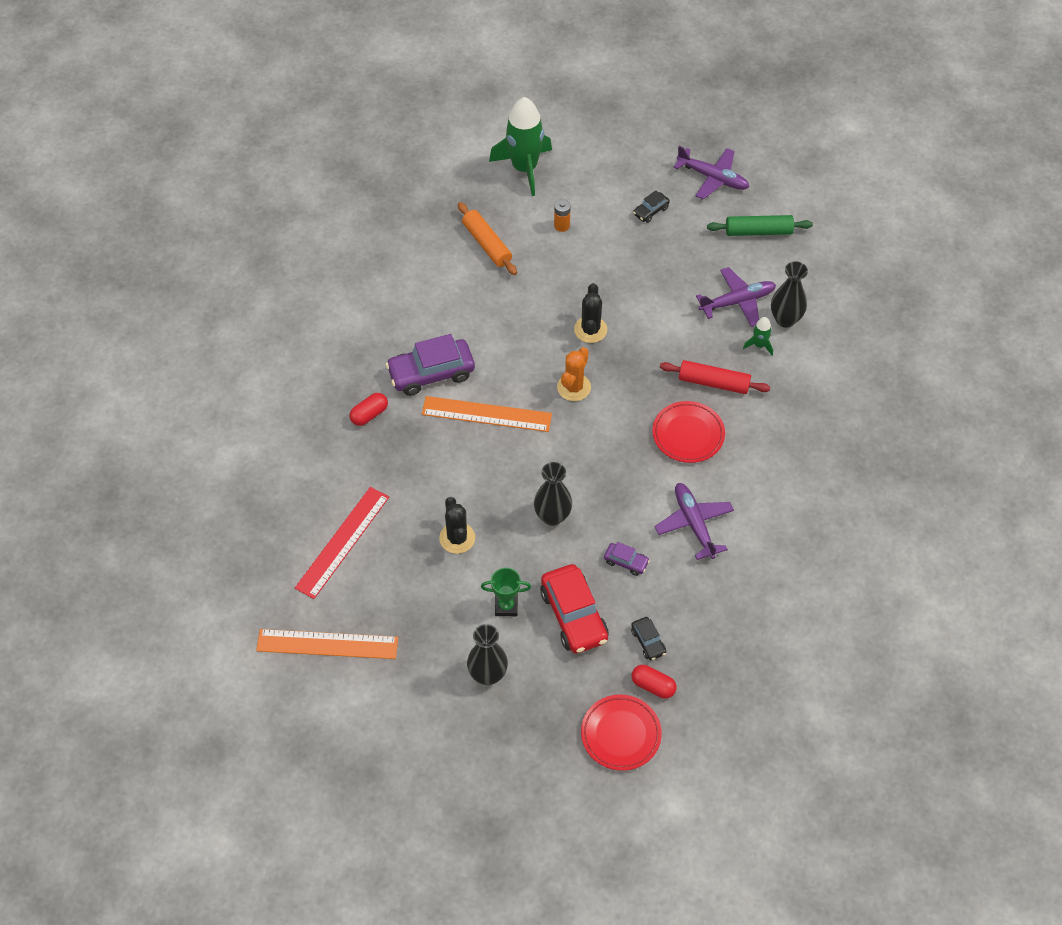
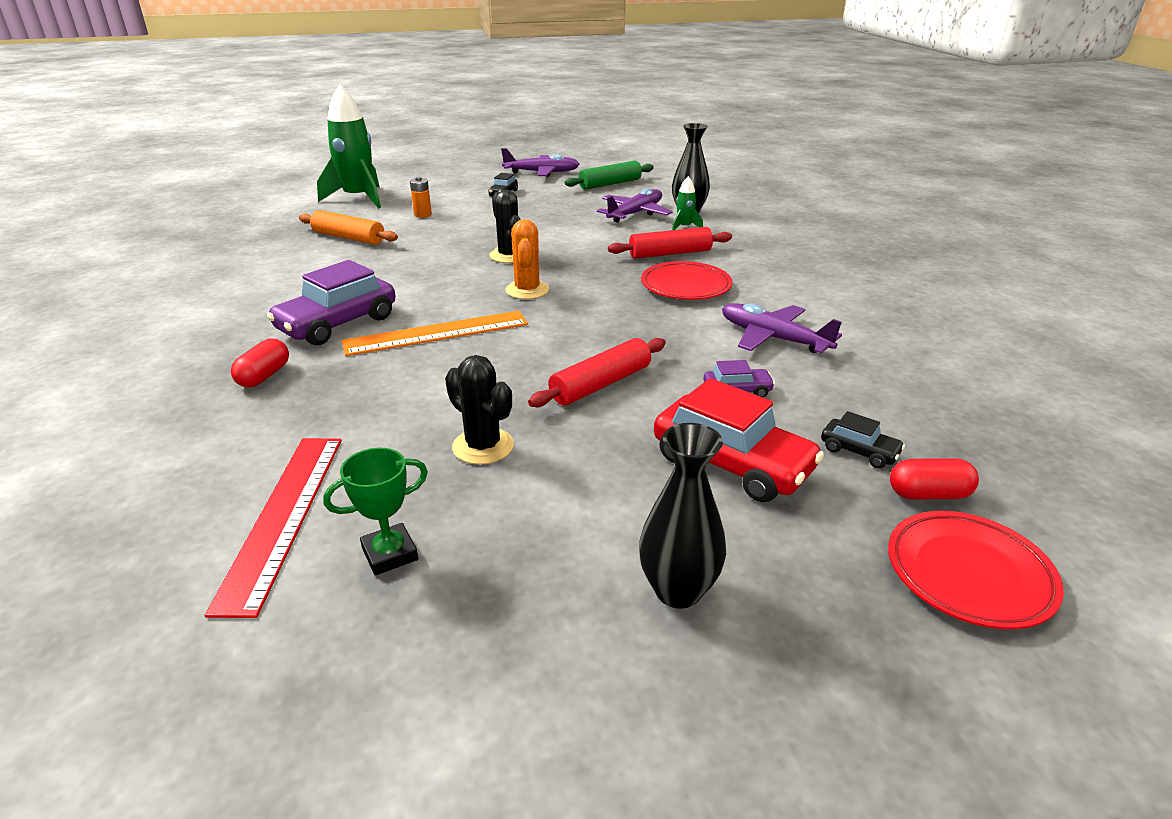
camera: 30 degrees left, 25 degrees down
(327, 644) = (321, 682): orange ruler -> none
(506, 606) = (624, 491): green trophy -> green trophy (390, 554)
(552, 516) = (600, 384): black vase -> red rolling pin

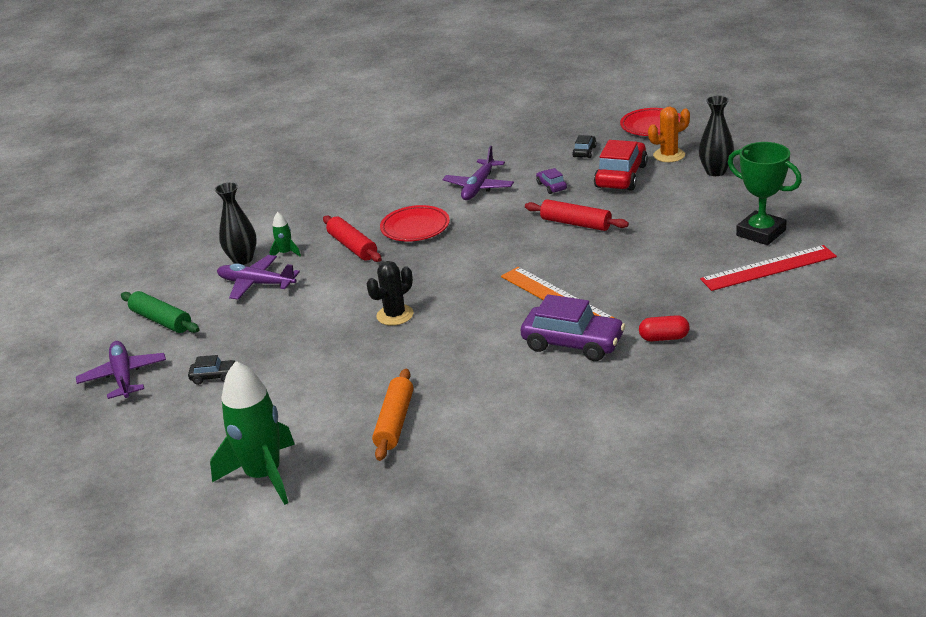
camera: 105 degrees left, 0 degrees up
(390, 554) = (761, 233): green trophy -> green trophy, size x1.67
(422, 215) = (305, 403): orange battery -> none
(483, 446) = (665, 238): black cactus -> none
(527, 290) = (461, 285): orange cactus -> orange cactus (669, 155)
(928, 494) = (605, 136): red capsule -> none

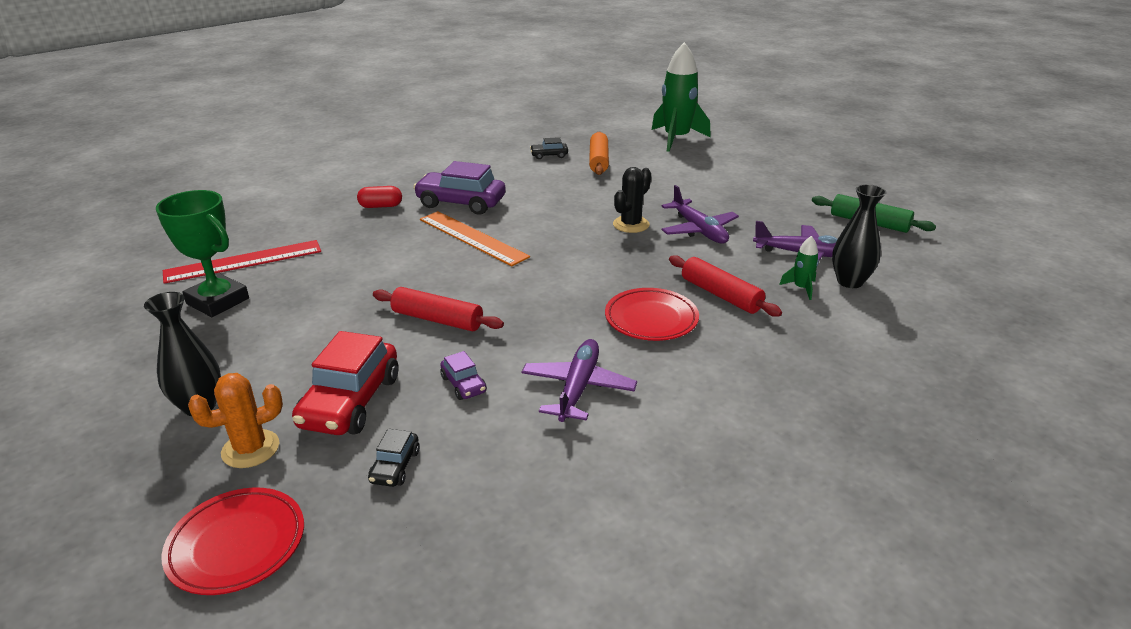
camera: 170 degrees right, 0 degrees up
(123, 377) = (847, 184): purple plane -> purple plane (698, 230)
(214, 377) = (766, 184): black car -> black car (549, 155)

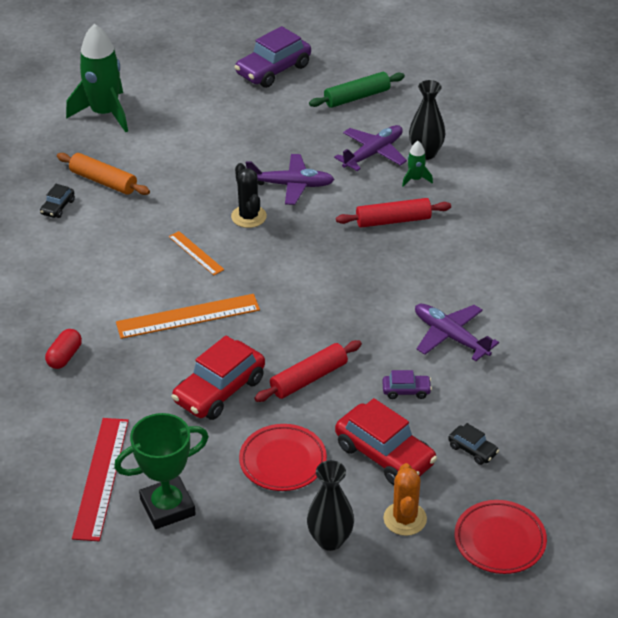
camera: 60 degrees left, 10 degrees up
(387, 280) = (219, 390): none -> red car
(461, 203) = (109, 301): purple car -> purple car (273, 70)
(556, 217) = (196, 253): none -> orange ruler
(651, 319) = (396, 268): red plate -> red plate (283, 461)

